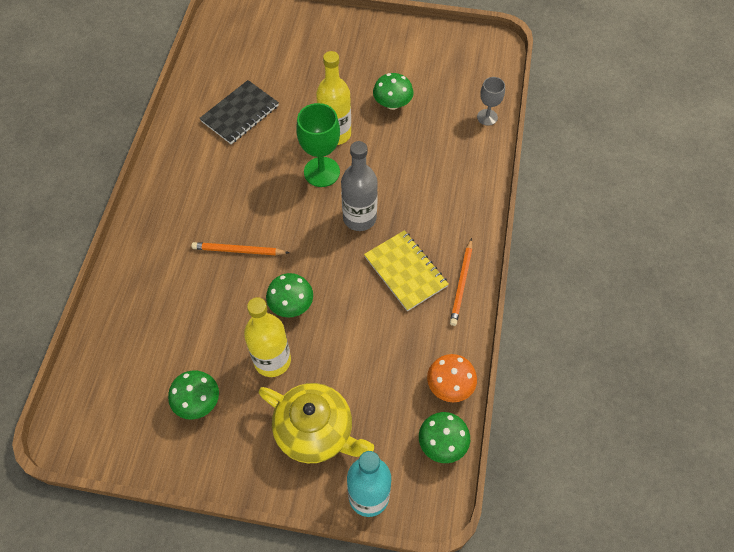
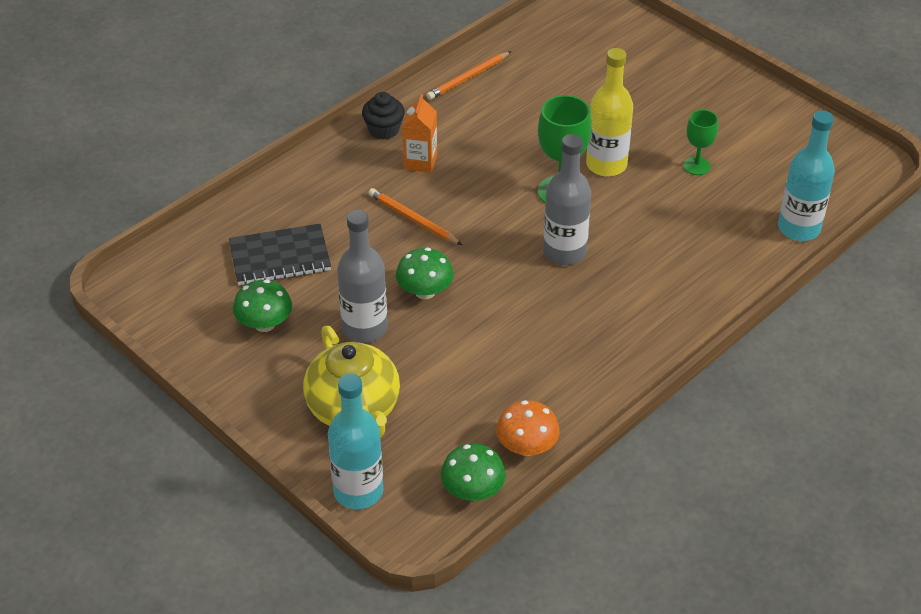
camera: 35 degrees right, 15 degrees down
(161, 188) = (384, 130): none -> black cupcake
(208, 200) = (420, 162): none -> orange carton
(240, 114) = (519, 101): black notebook -> black notebook (280, 257)
(272, 360) = (364, 328): yellow bottle -> grey bottle
(392, 104) = (696, 166): green mushroom -> green goblet
(405, 271) = (571, 323): yellow notebook -> none
(461, 283) = (623, 365): orange pencil -> orange pencil (468, 78)
(487, 117) = (799, 228): grey goblet -> turquoise bottle

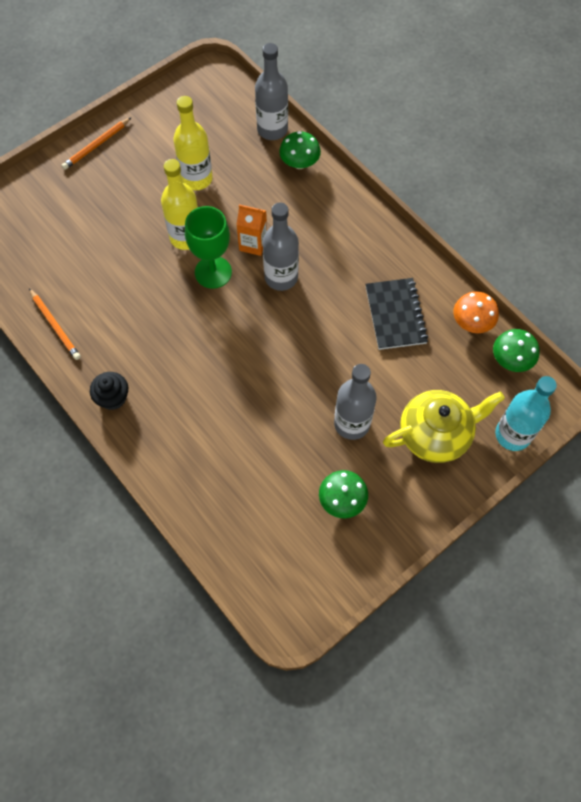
camera: 85 degrees left, 20 degrees up
(280, 257) = (265, 487): black notebook -> black notebook (395, 315)
(413, 219) = (231, 381): orange pencil -> orange pencil (96, 145)
(420, 162) = (160, 371): orange carton -> orange carton (253, 244)
(425, 291) = (315, 377): green mushroom -> green mushroom (299, 163)
(696, 166) = (196, 179): green goblet -> yellow bottle
(799, 228) = (272, 129): turquoise bottle -> grey bottle

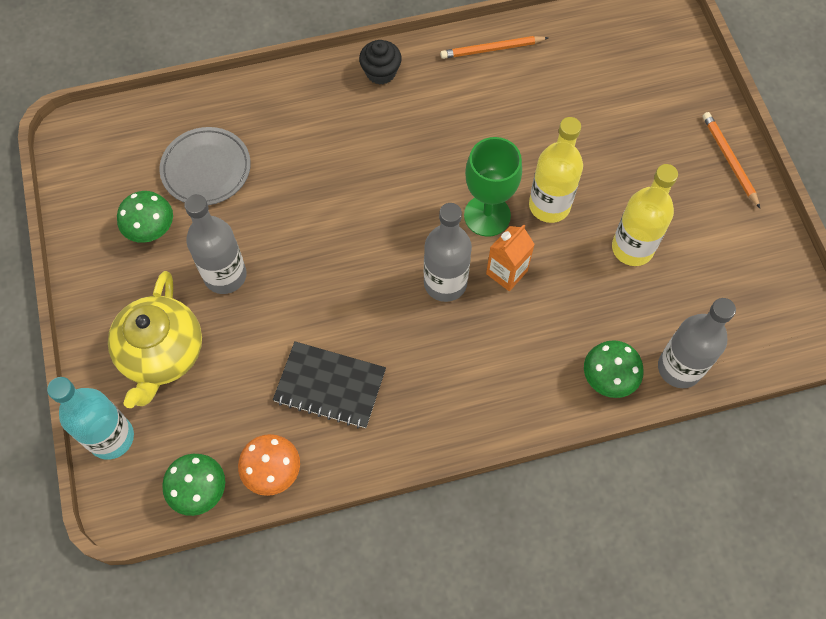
camera: 115 degrees right, 0 degrees up
(268, 487) = (206, 169): none -> grey plate

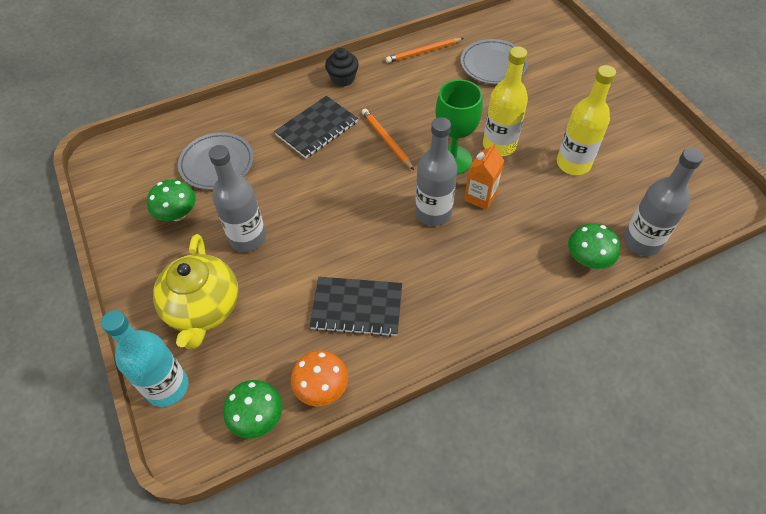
camera: 10 degrees left, 10 degrees down
(333, 141) = (317, 128): none -> black notebook
(576, 85) = (493, 65): none -> grey plate
(729, 160) = (623, 94): orange pencil -> orange pencil (386, 140)

